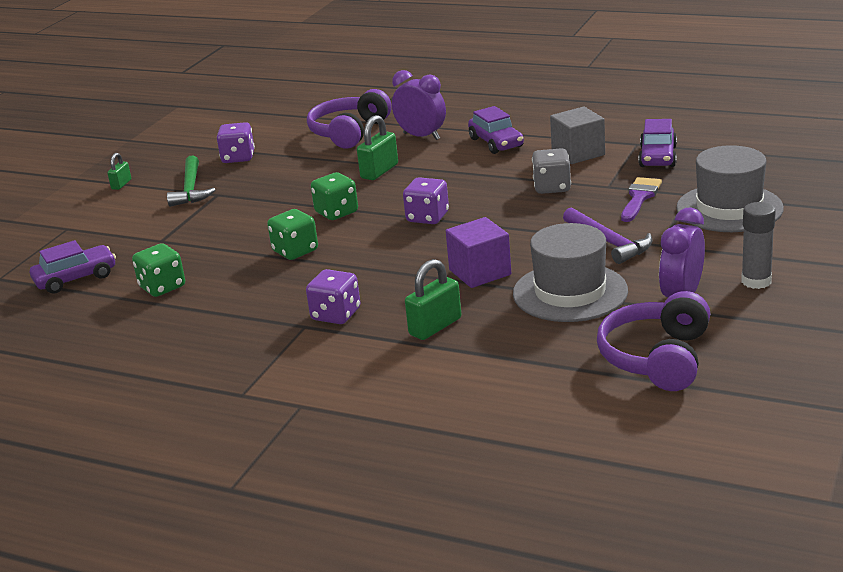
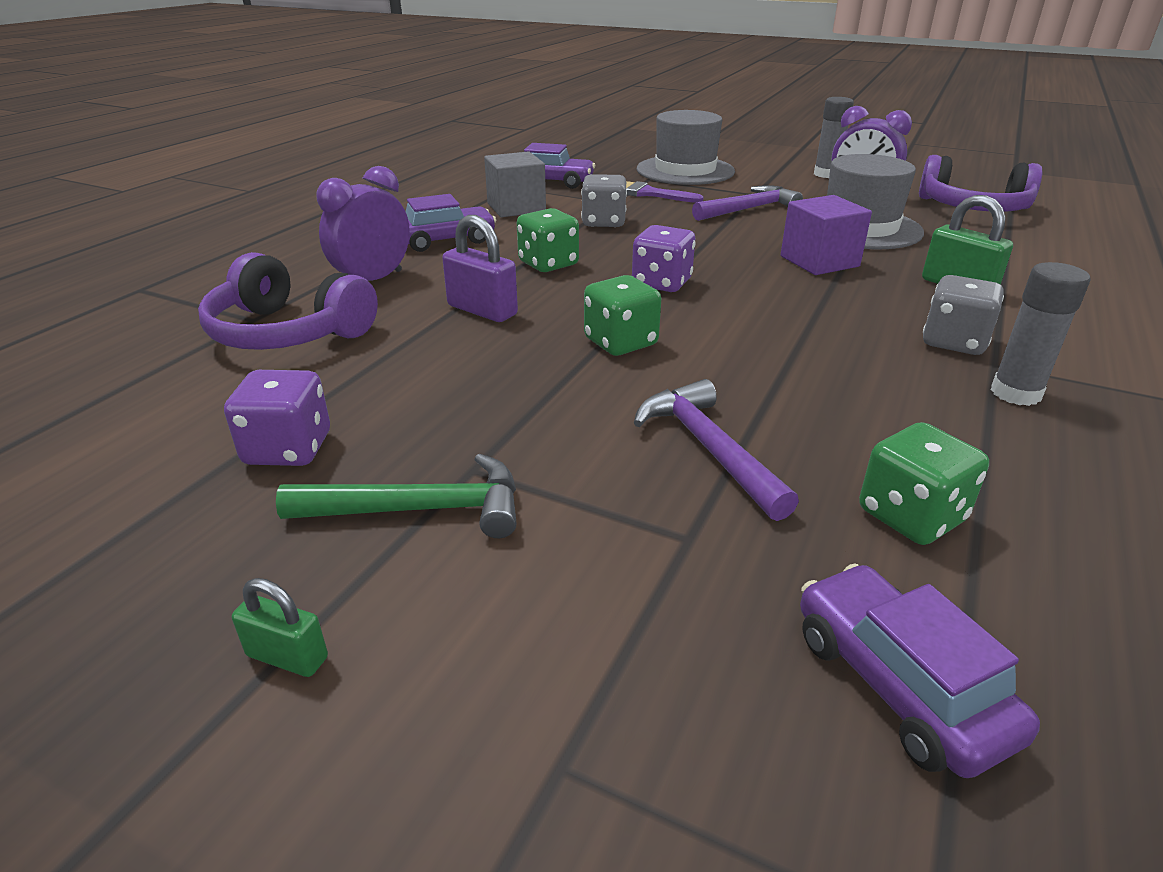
camera: 90 degrees left, 5 degrees up
(223, 241) = (709, 449): none -> purple hammer
(266, 327) = (1015, 393): none -> grey glue stick
(295, 251) = (755, 375): green dice -> green dice (548, 264)
(336, 315) = (954, 342): purple dice -> grey dice
(379, 171) = (482, 310): green padlock -> purple padlock

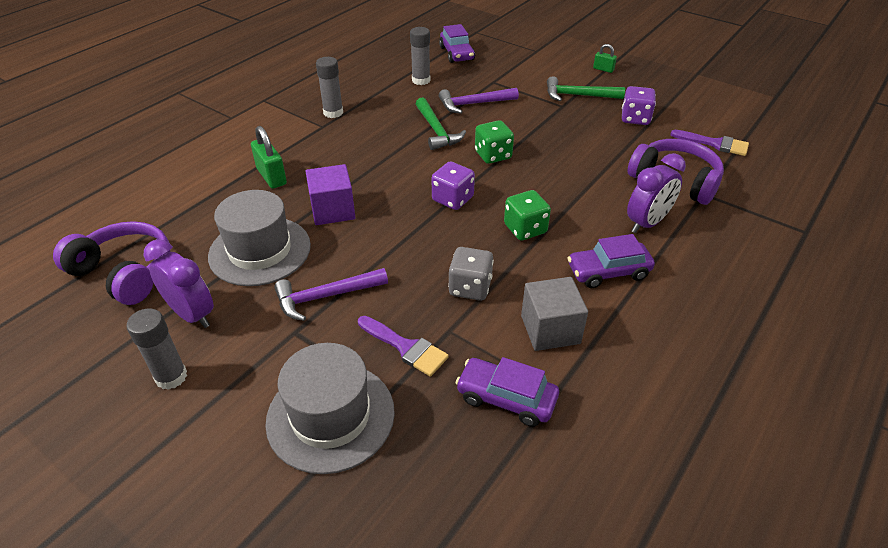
camera: 170 degrees left, 10 degrees up
(140, 403) = (714, 144): none -> purple brush
(482, 310) = (568, 186): purple padlock -> none
(709, 449) = (474, 104): purple hammer -> purple hammer turned 90 degrees clockwise
(756, 376) = (436, 130): none -> green hammer
(911, 516) = (421, 80): green dice -> grey glue stick
(954, 342) = (326, 139): grey dice -> none

